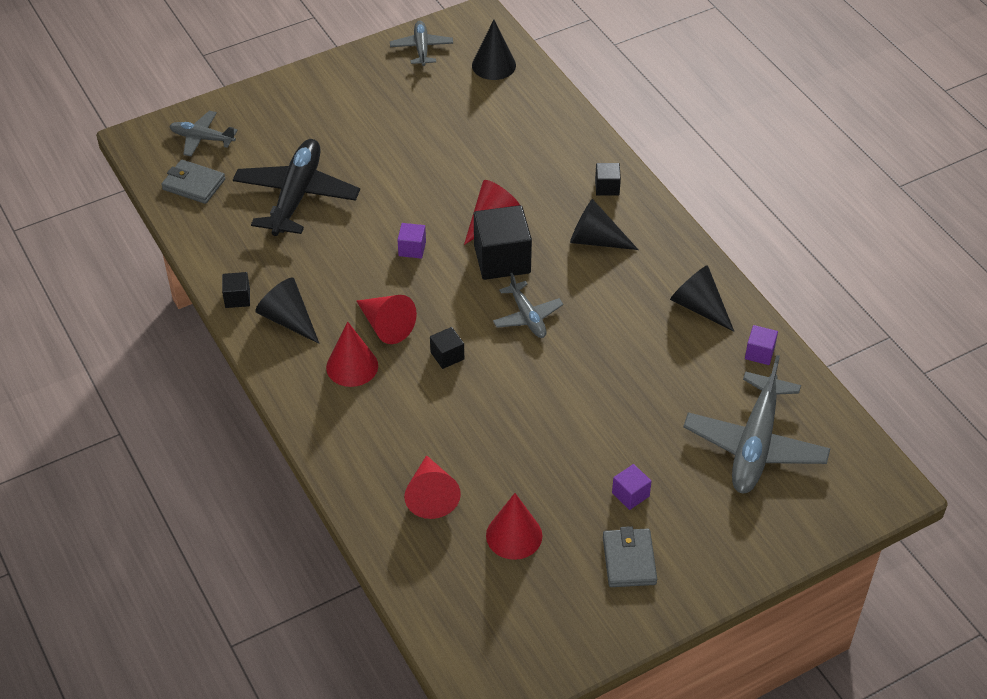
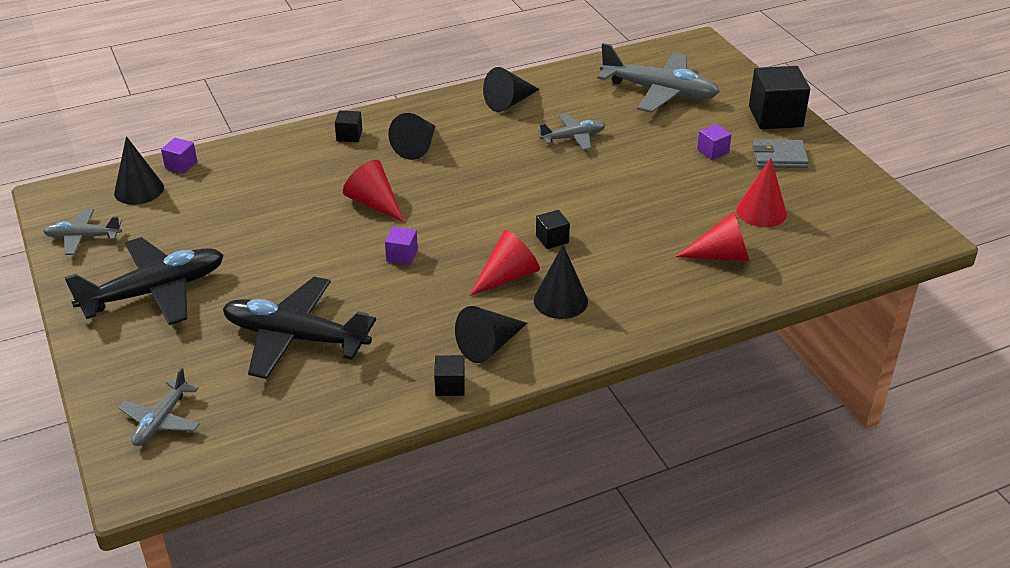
camera: 85 degrees left, 10 degrees down
(193, 184) = (245, 427): grey wallet -> none
(352, 104) = (155, 292): none -> black plane
(352, 366) = (560, 300): red cone -> black cone
(502, 259) = (430, 200): black cube -> black cube (775, 116)
(527, 317) = (508, 190): grey plane -> grey plane (573, 138)
(759, 353) = (564, 80): purple cube -> purple cube (181, 165)

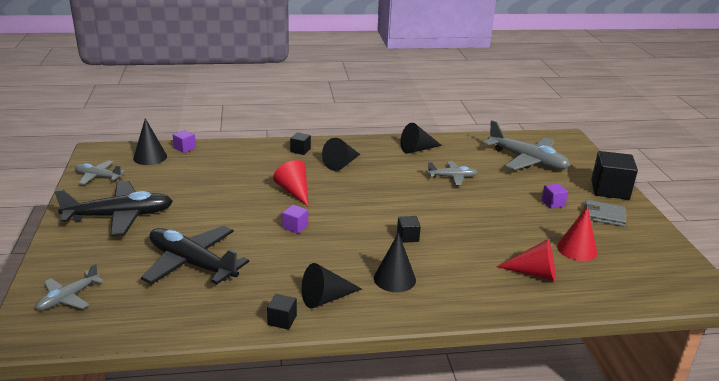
camera: 15 degrees right, 10 degrees down
(507, 276) = (363, 254): red cone -> none

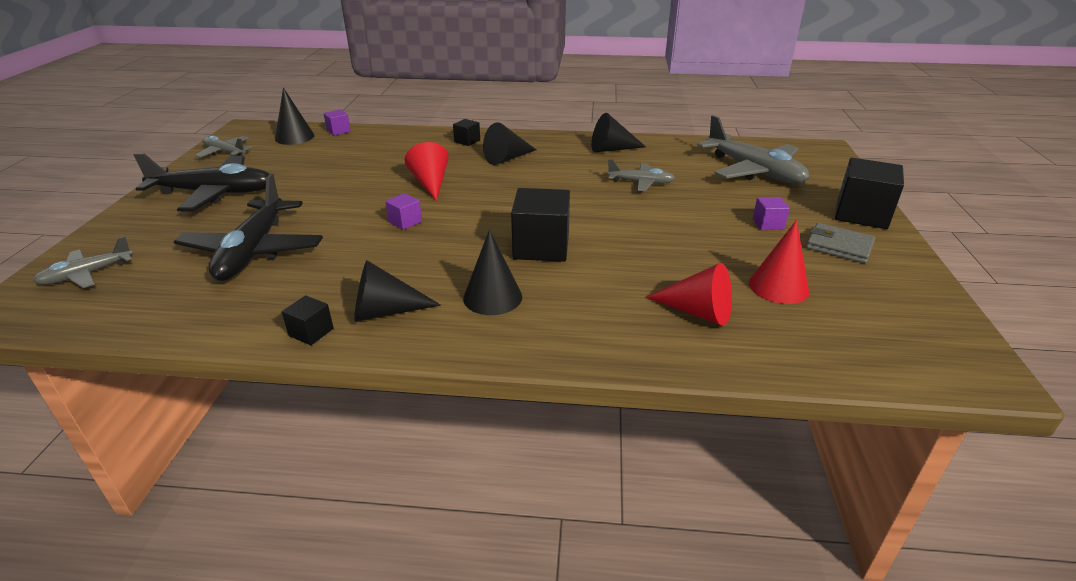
camera: 15 degrees right, 5 degrees up
(192, 263) = (253, 251): black plane -> black plane turned 135 degrees counterclockwise
(407, 237) = (541, 247): black cube -> black cube, size x2.03

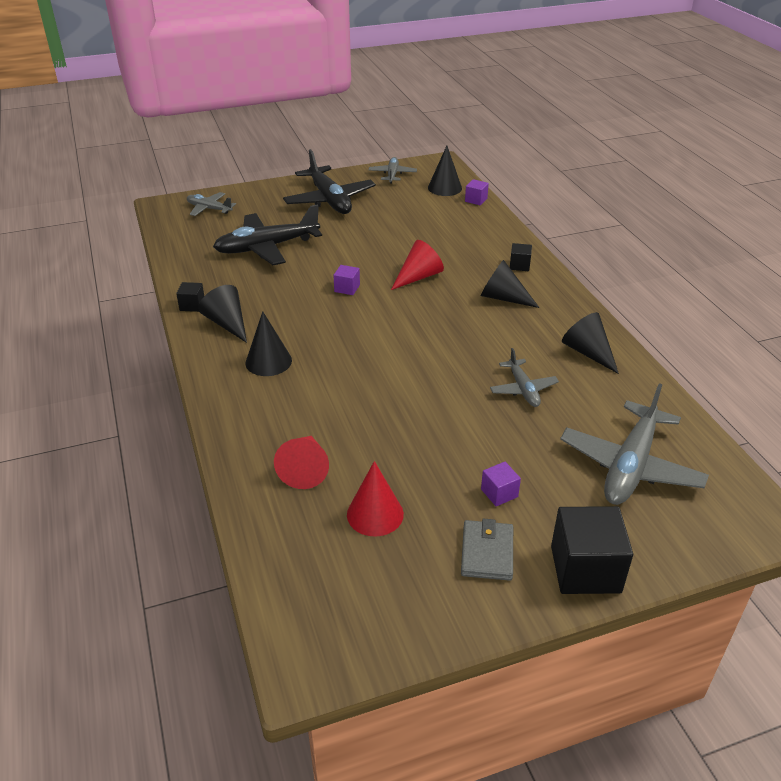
camera: 65 degrees right, 5 degrees up
(541, 247) = (354, 363): black cube -> none

